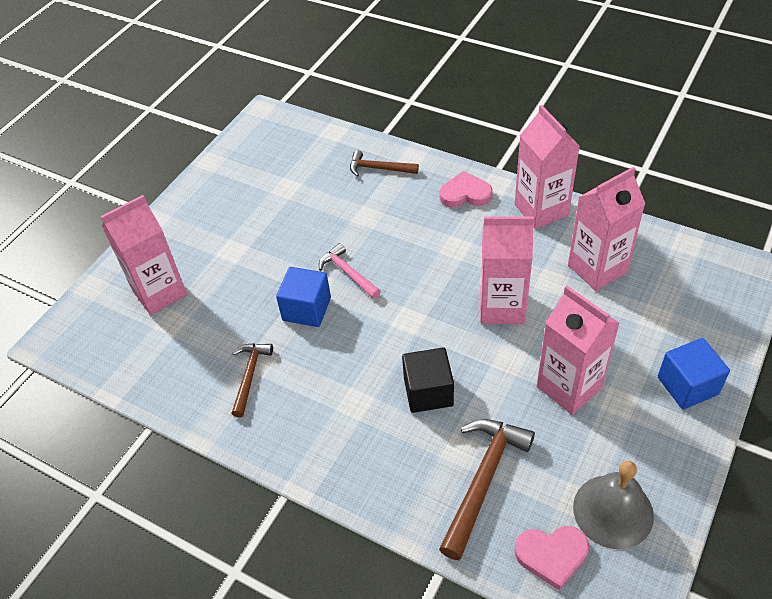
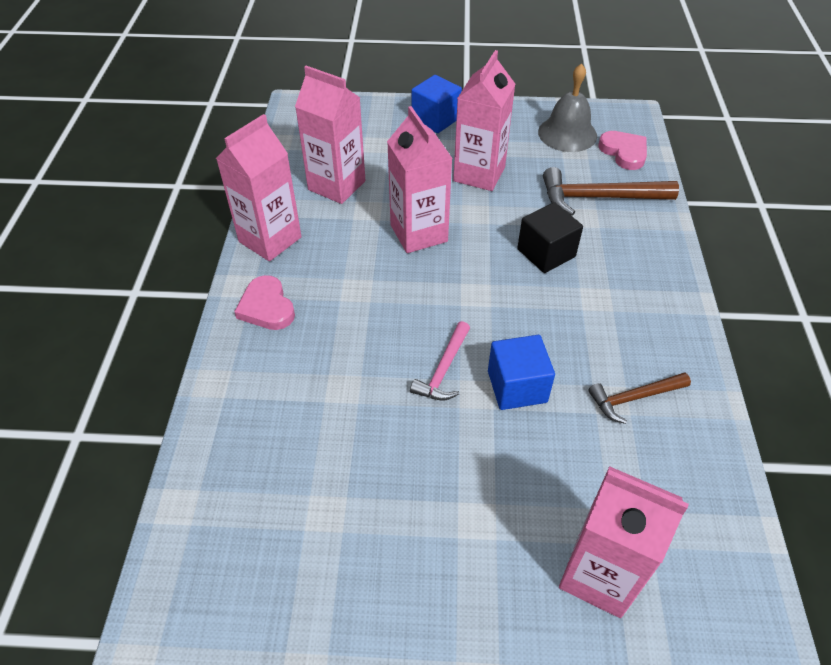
camera: 120 degrees left, 0 degrees up
(379, 168) = (247, 411): brown hammer -> none

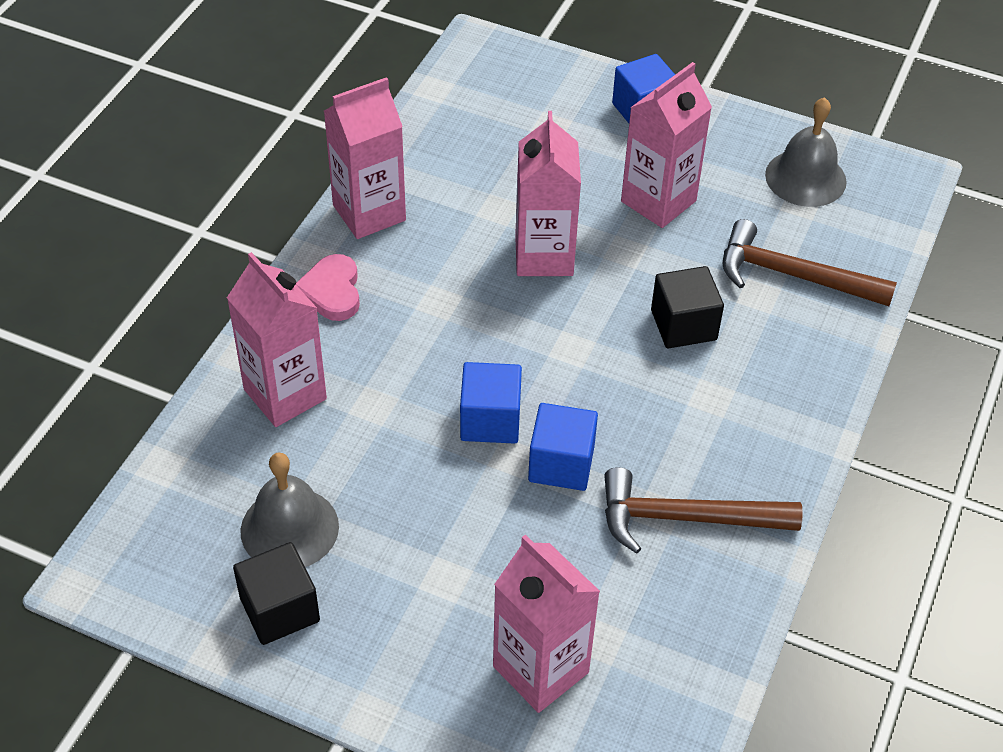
camera: 20 degrees right, 0 degrees up
(319, 523) = (289, 528): none -> grey bell
(336, 185) = (476, 167): pink carton -> pink carton (285, 394)
(345, 608) = (280, 609): none -> black cube
(443, 370) = (490, 420): pink hammer -> blue cube
(624, 152) = (865, 224): pink heart -> none
(634, 398) = (685, 518): brown hammer -> brown hammer, size x1.64

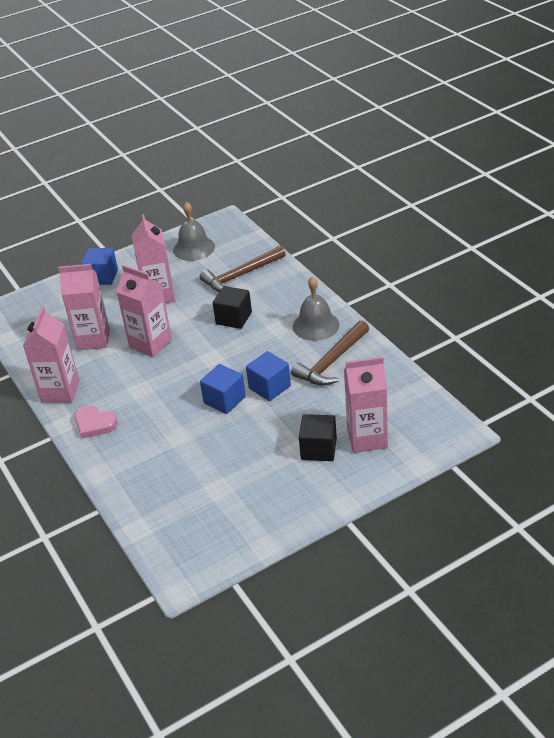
camera: 50 degrees left, 10 degrees down
(280, 609) = (262, 514): black cube -> black cube (318, 449)
(285, 394) = (139, 465): pink carton -> pink carton (93, 339)
(289, 528) = (219, 493): grey bell -> grey bell (316, 325)

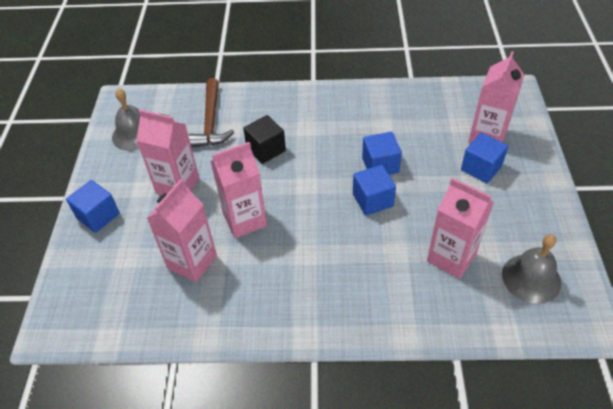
camera: 60 degrees left, 10 degrees up
(60, 391) = (250, 322): pink carton -> pink carton (451, 257)
(94, 424) = (327, 311): pink heart -> none
(316, 325) = (325, 107): grey bell -> grey bell (531, 278)
(318, 449) = (481, 168): black cube -> blue cube
(331, 362) = (380, 117): brown hammer -> none

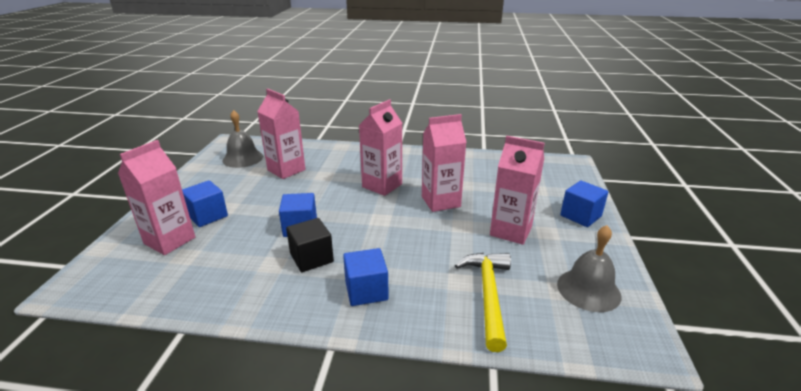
camera: 175 degrees left, 20 degrees down
(192, 262) = (482, 183): pink carton -> pink carton (382, 185)
(211, 121) = (488, 295): brown hammer -> yellow hammer
(266, 149) = (416, 254): black cube -> black cube (311, 258)
(372, 200) = (323, 204): blue cube -> blue cube (366, 291)

